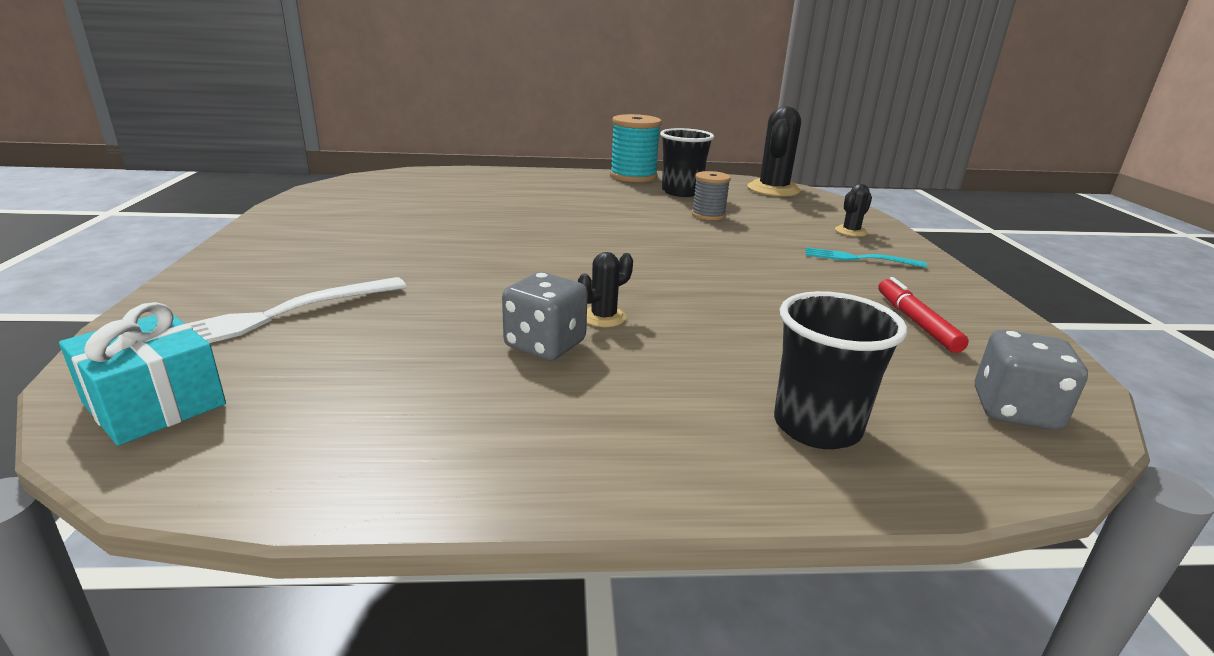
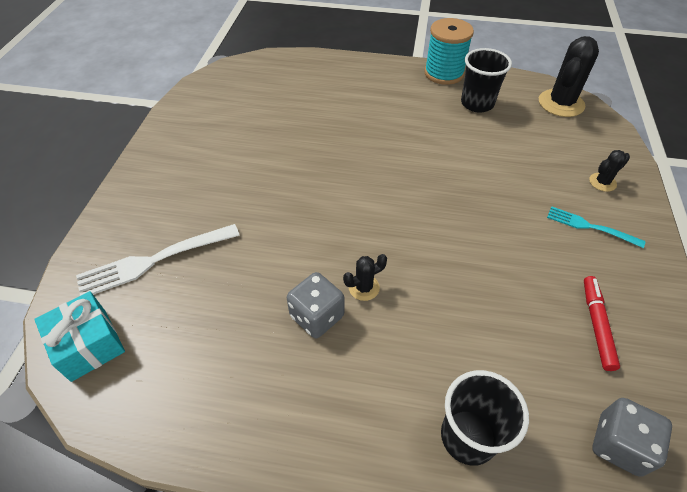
camera: 15 degrees right, 25 degrees up
(708, 215) = (487, 145): grey spool -> none

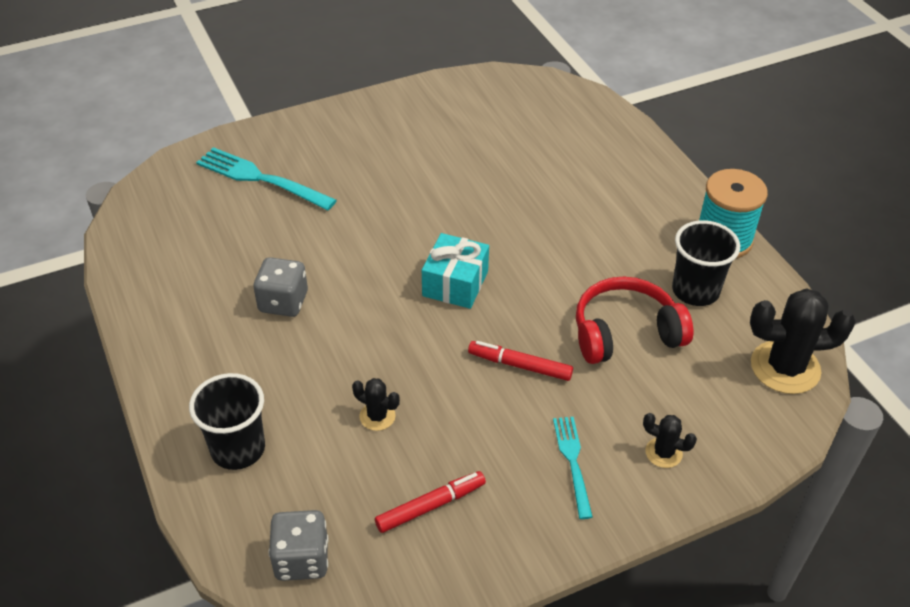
camera: 55 degrees right, 5 degrees down
(89, 344) = (162, 193): turquoise gift -> turquoise gift (455, 283)
(154, 260) = (261, 179): white fork -> turquoise fork
(364, 287) = (337, 317): black cactus -> black cactus (377, 416)
(487, 209) = (519, 365): none -> red marker
(491, 147) = (625, 333): none -> red headphones

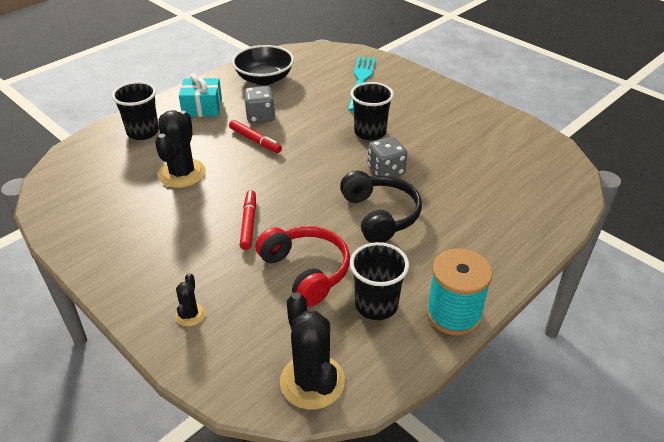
camera: 70 degrees right, 5 degrees down
(181, 275) = (264, 79): none -> black bowl
(302, 559) = (71, 173): grey dice -> grey dice (386, 171)
(377, 416) = (182, 173): black cactus -> black cactus, size x2.00
(389, 206) = (370, 132): none -> black cup
(430, 506) = (117, 211): red marker -> red marker (255, 140)
(455, 283) = (312, 177): turquoise gift -> turquoise gift (202, 107)
(555, 246) = (380, 215): none -> black headphones
(573, 462) = (168, 267): turquoise fork -> none

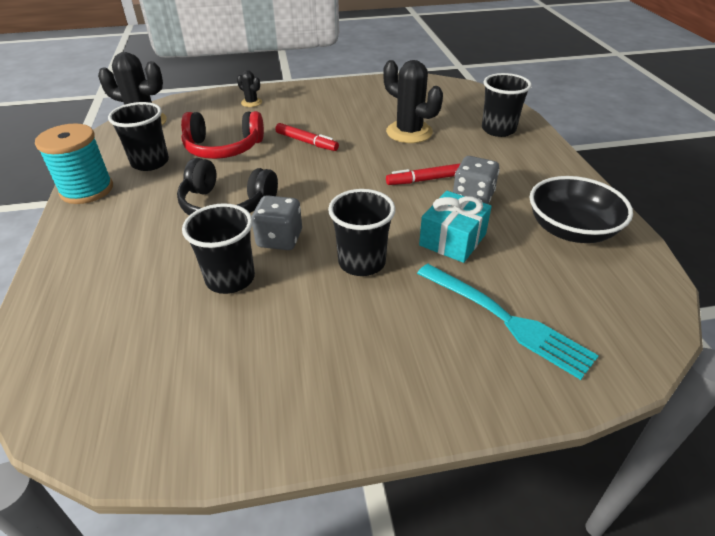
camera: 125 degrees right, 0 degrees up
(202, 107) = (523, 168): turquoise gift -> turquoise gift (452, 240)
(439, 171) = (230, 279): none -> black cup

